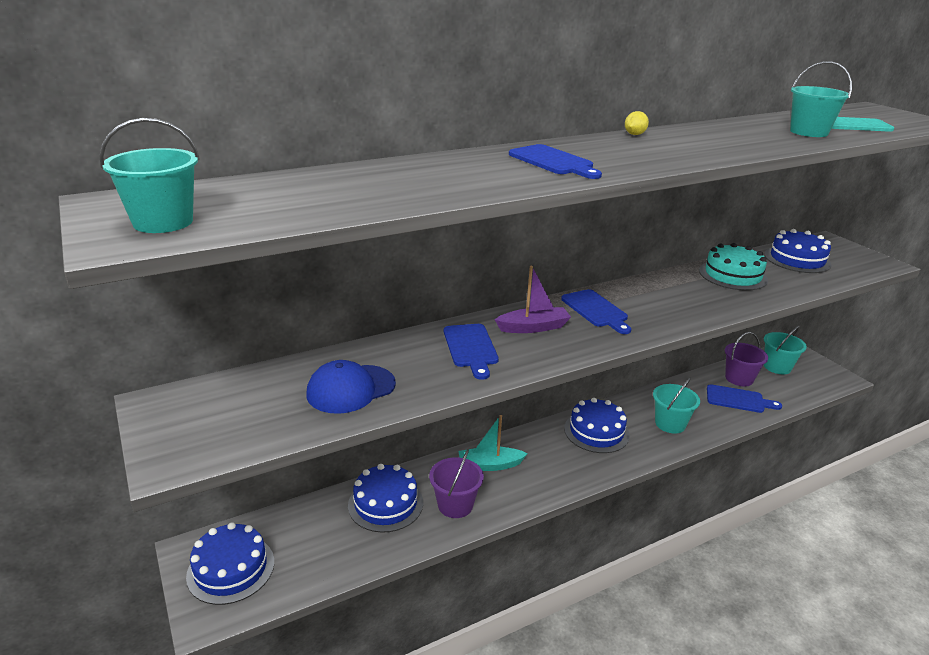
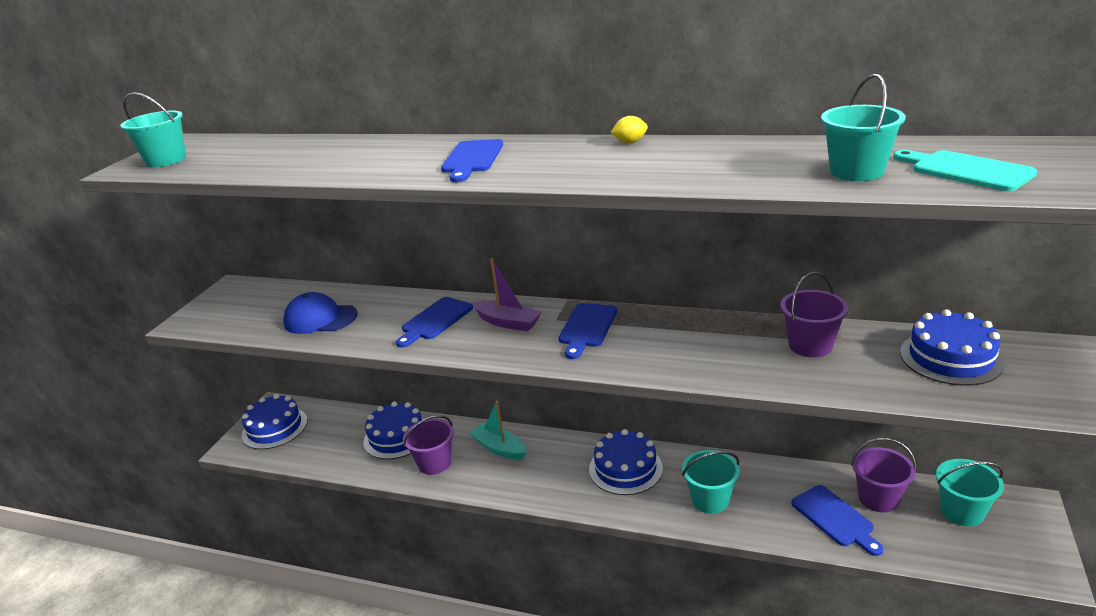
camera: 50 degrees right, 0 degrees up
(733, 275) = (810, 345): turquoise cake -> purple bucket

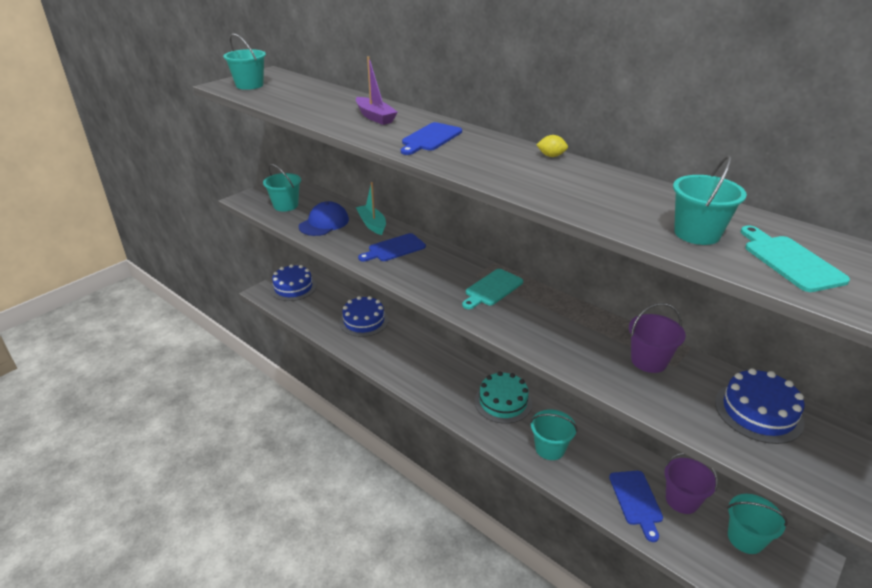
camera: 20 degrees right, 5 degrees up
(251, 313) = (286, 205): none -> turquoise bucket
(320, 319) = (324, 223): blue cap -> blue cap turned 90 degrees clockwise
(434, 463) = (377, 348): purple bucket -> none
(499, 448) = (425, 354): turquoise boat -> turquoise boat (372, 224)
(507, 322) = (441, 266): purple boat -> purple boat (375, 117)
(587, 328) = (492, 289): blue cutting board -> turquoise cutting board
(625, 468) = (503, 402): blue cake -> turquoise cake

